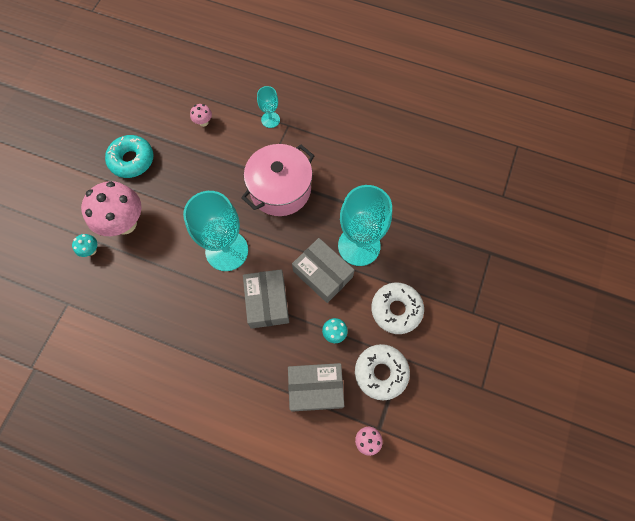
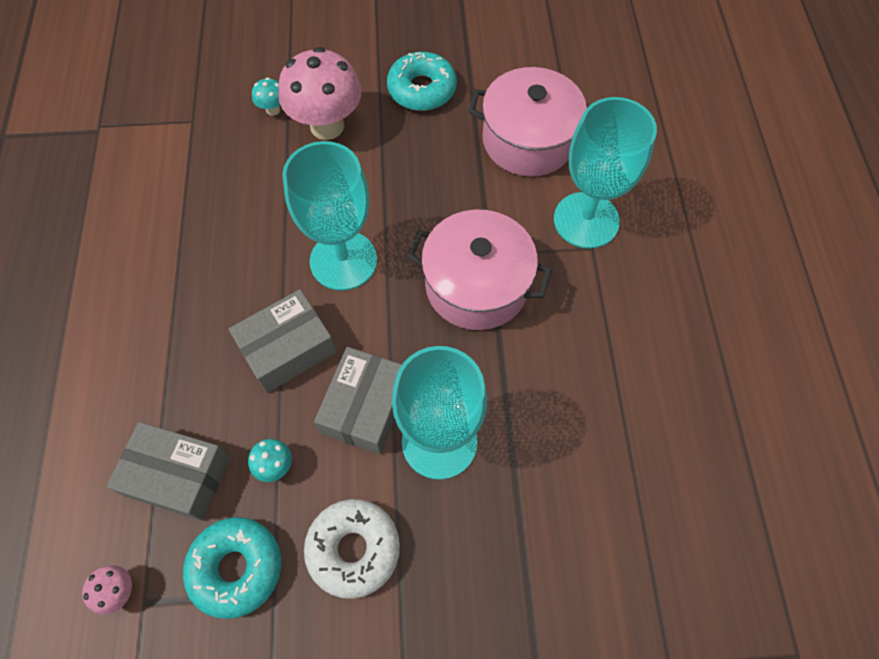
camera: 65 degrees right, 5 degrees down
(203, 122) = (528, 140): pink mushroom -> pink pot
(270, 120) = (586, 220): turquoise goblet -> turquoise goblet, size x2.06
(315, 388) = (178, 476): grey box -> grey box turned 45 degrees counterclockwise
(381, 373) = (236, 568): white donut -> turquoise donut

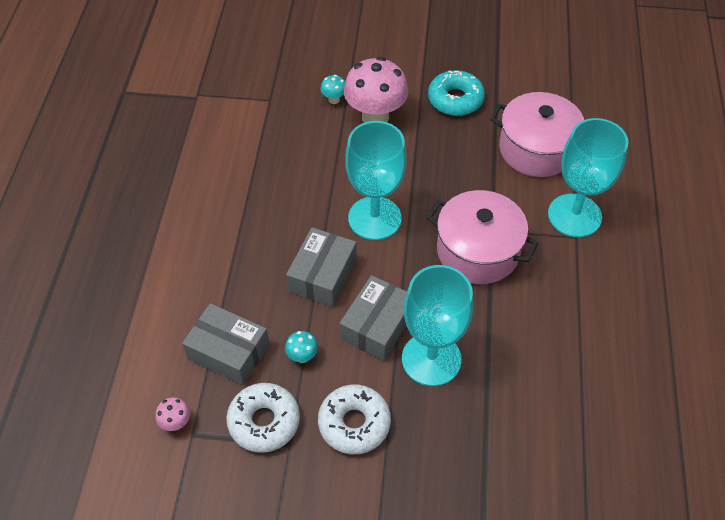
camera: 10 degrees right, 10 degrees down
(236, 568) = (264, 422): turquoise donut -> white donut
(287, 348) = (322, 275): grey box -> grey box turned 45 degrees counterclockwise

